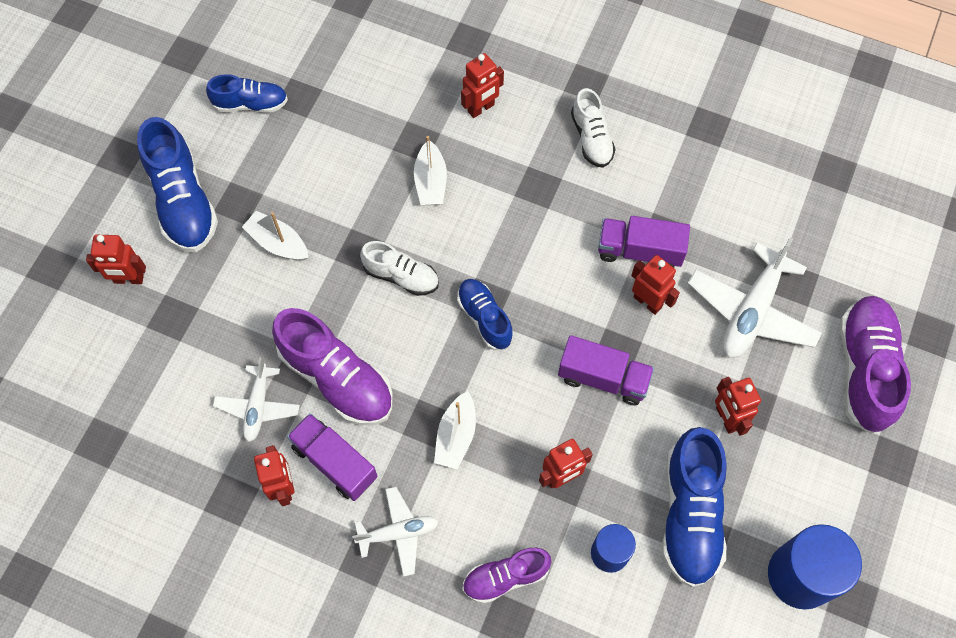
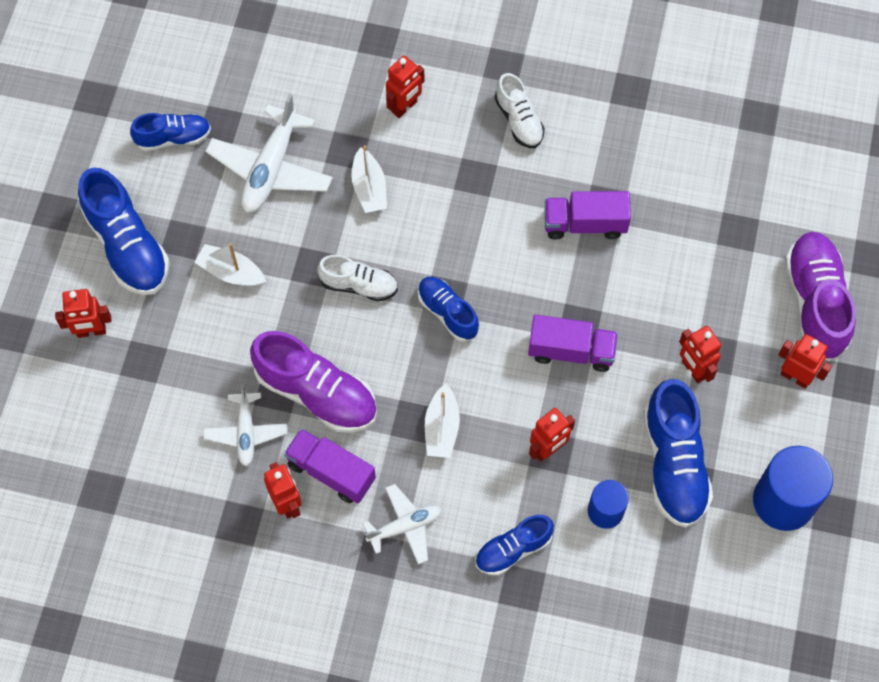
camera: 10 degrees left, 0 degrees up
(505, 577) = (513, 549): purple shoe -> blue shoe
(647, 302) = (601, 272): red robot -> red robot (795, 377)
(752, 311) = (701, 264): white plane -> white plane (271, 168)

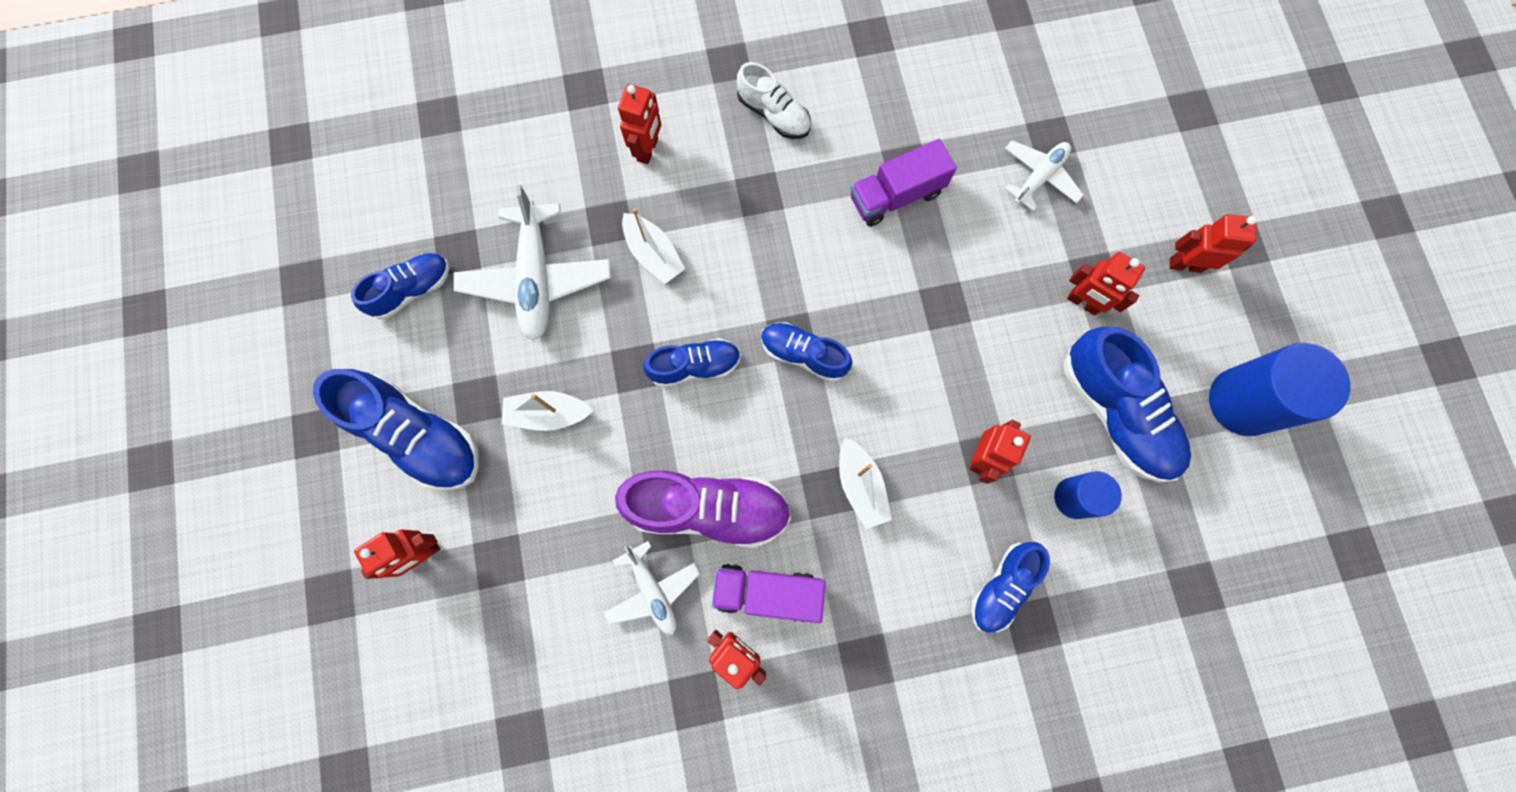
camera: 25 degrees left, 10 degrees up
(359, 285) = (695, 366): white shoe -> blue shoe
(404, 526) = (876, 616): white plane -> white plane (1039, 177)
(571, 351) = (951, 339): purple truck -> none
(815, 302) = (1163, 178): purple shoe -> none

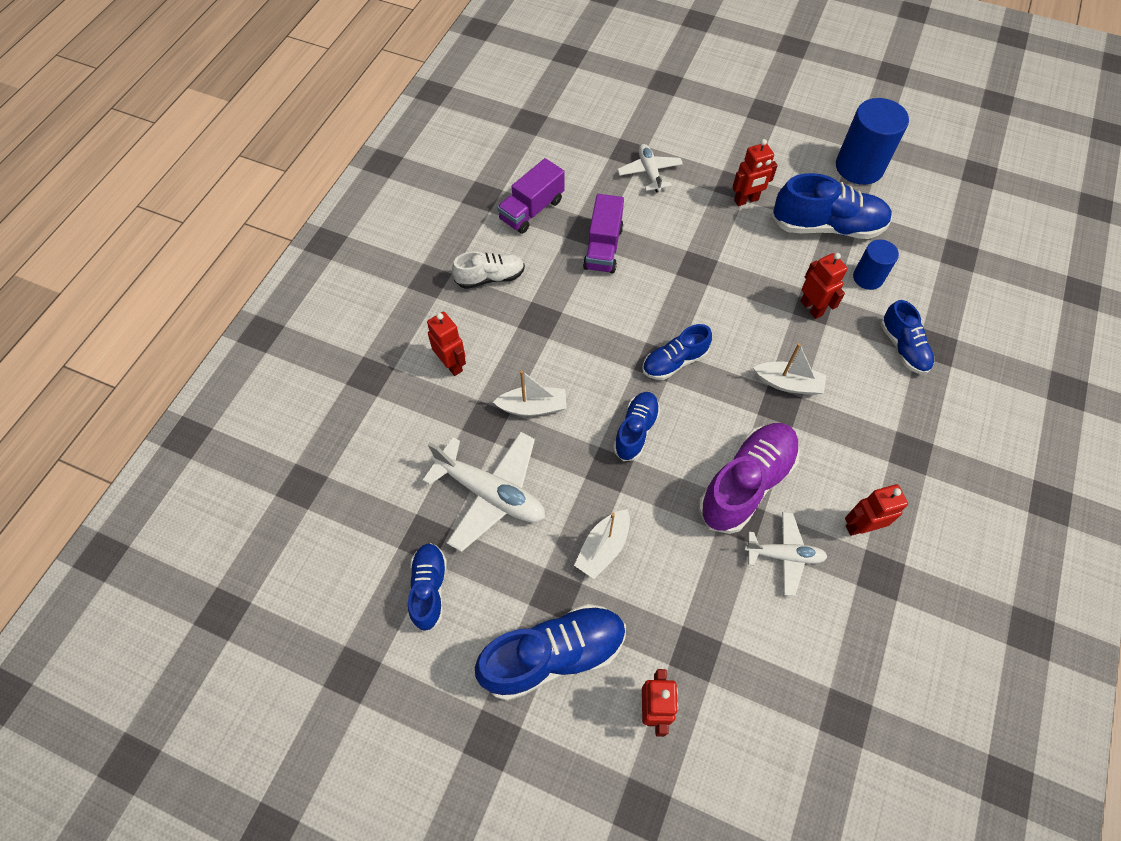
camera: 55 degrees left, 15 degrees down
(767, 592) = (828, 482): purple truck -> purple truck (532, 210)
(1185, 264) = (757, 142): red robot -> none

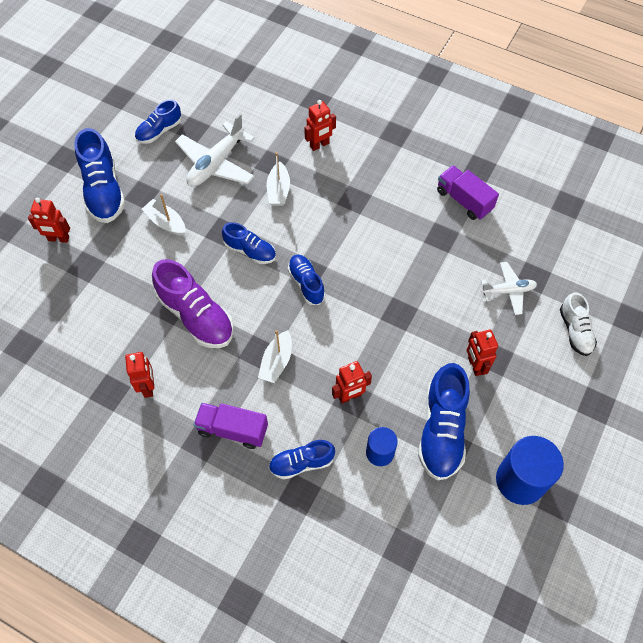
camera: 95 degrees right, 0 degrees up
(429, 589) = (159, 131): blue shoe -> blue shoe turned 135 degrees clockwise
(490, 277) = (395, 170): white shoe -> white shoe (575, 331)
(603, 248) = (422, 247): purple truck -> purple truck (232, 430)
(784, 555) = (137, 330): white plane -> none

